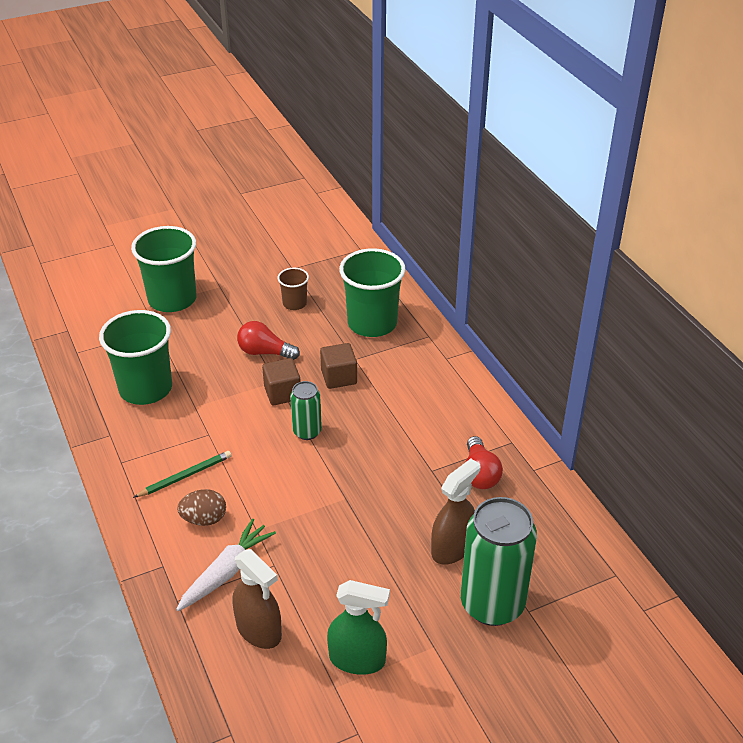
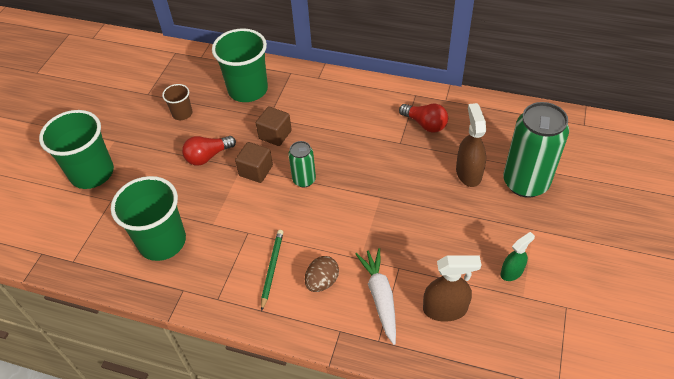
camera: 45 degrees left, 10 degrees up
(357, 659) = (512, 272): green spray bottle -> green spray bottle, size x0.64

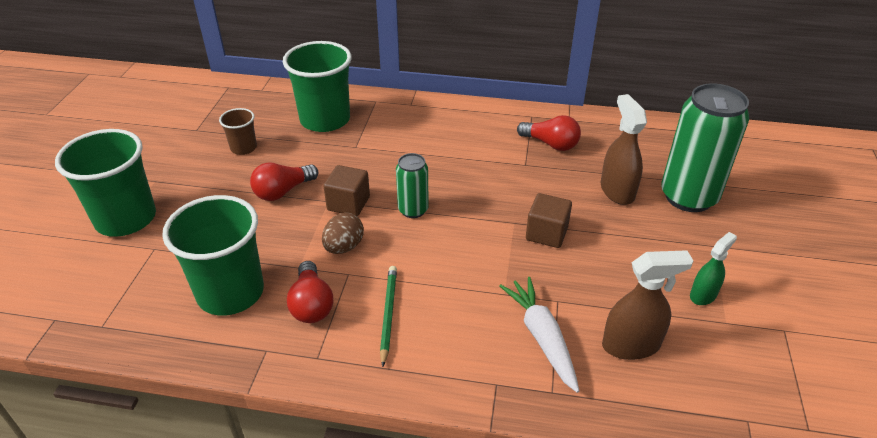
camera: 10 degrees left, 10 degrees down
(218, 256) = (311, 304): none -> red light bulb
(275, 135) = (367, 164): brown cube -> brown cube (546, 233)
(322, 282) = (459, 325): brown egg -> brown egg (344, 247)

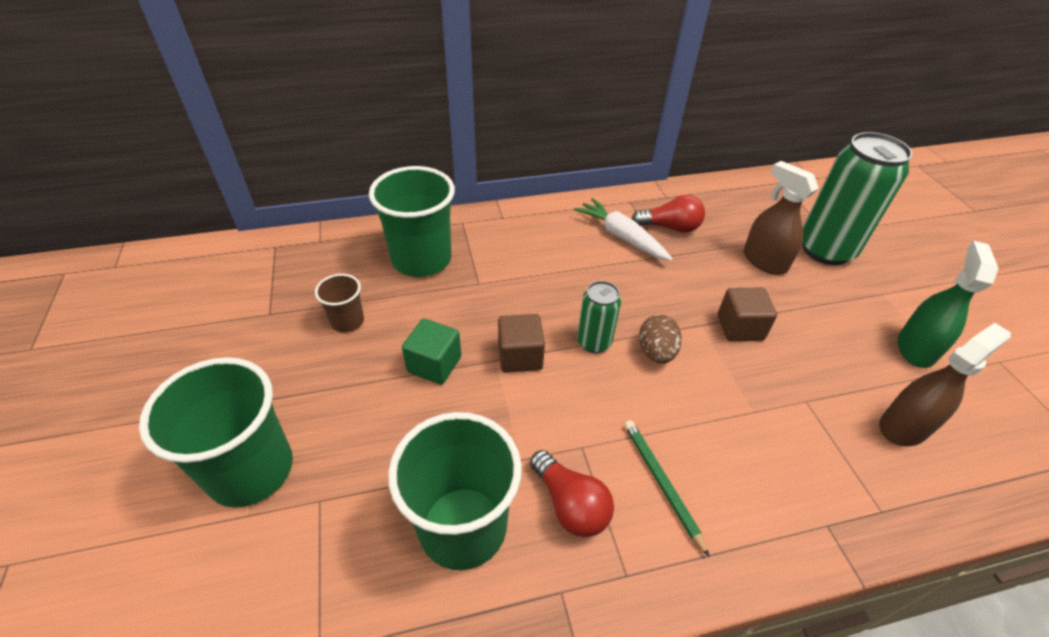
camera: 25 degrees left, 5 degrees up
(283, 191) = (434, 364): red light bulb -> green cube
(344, 247) = (553, 414): brown egg -> brown egg (656, 352)
(541, 337) = (825, 450): white carrot -> white carrot (621, 237)
(703, 295) = (915, 348): green spray bottle -> green spray bottle, size x1.57

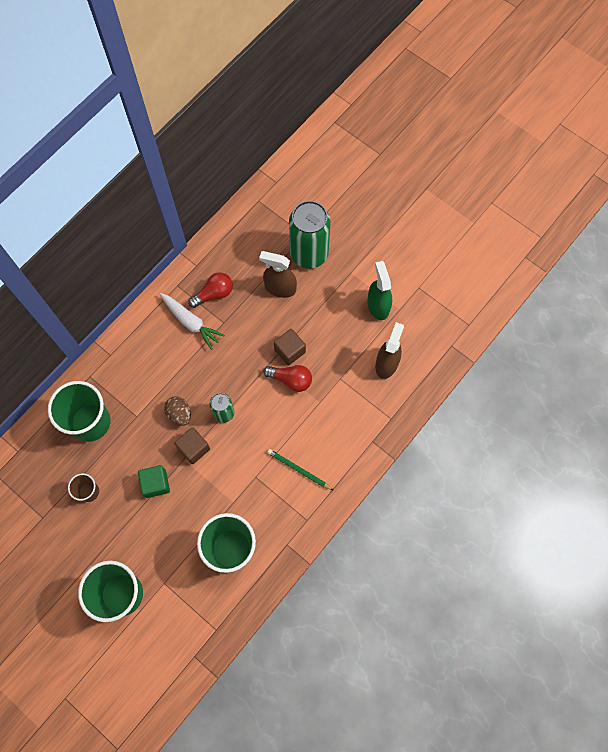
camera: 35 degrees left, 25 degrees up
(570, 504) = (267, 507): red light bulb -> red light bulb (291, 380)
(621, 237) = (191, 322): white carrot -> white carrot turned 150 degrees counterclockwise
(656, 352) = (257, 398): brown egg -> brown egg (179, 414)

